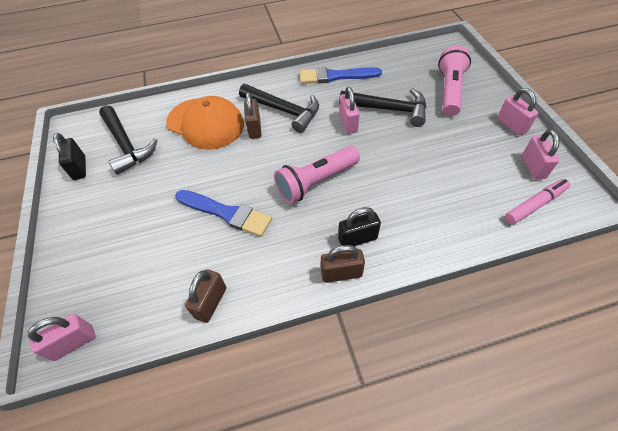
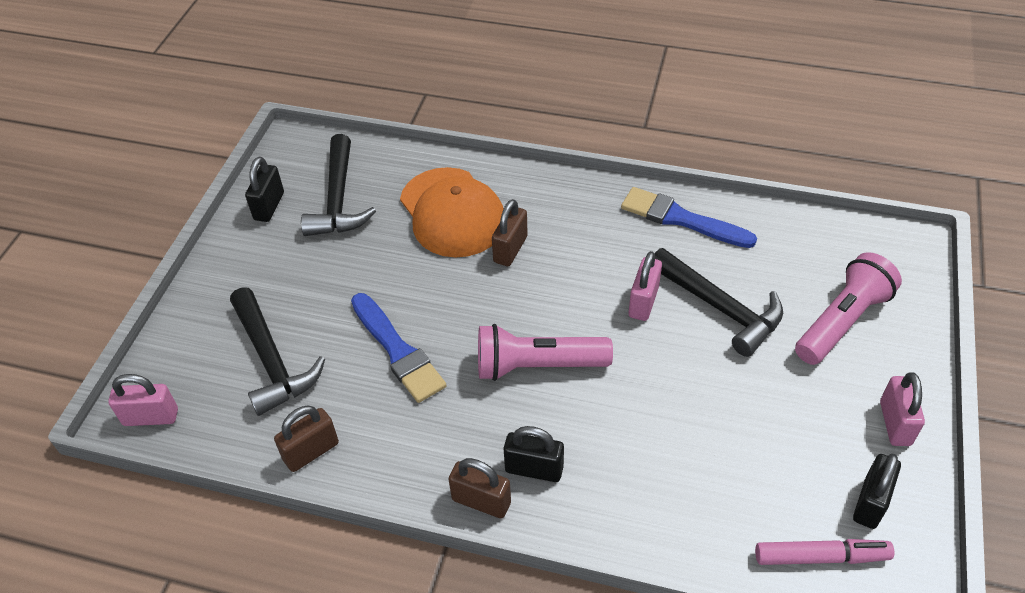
camera: 30 degrees right, 5 degrees down
(284, 111) = (567, 241): black hammer -> black hammer (272, 361)
(533, 167) = (870, 502): pink padlock -> black padlock

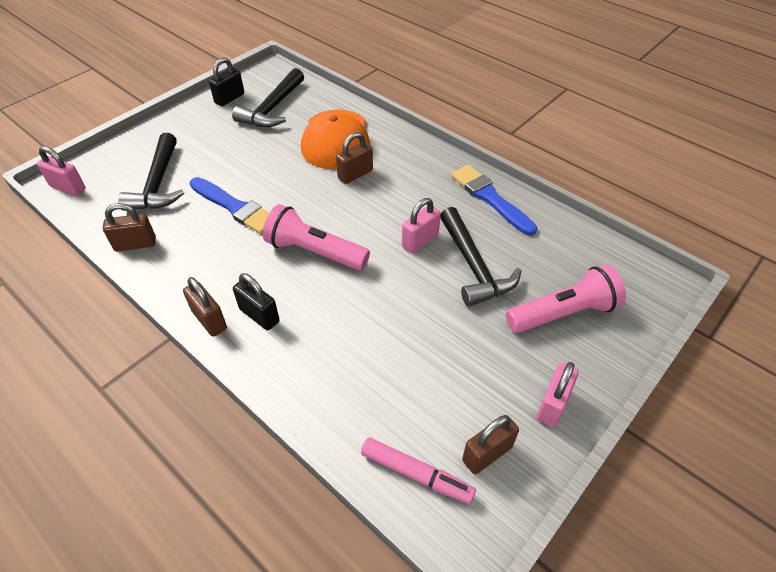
camera: 25 degrees right, 0 degrees up
(398, 351) = (235, 207): blue brush -> blue brush turned 45 degrees counterclockwise
(870, 502) = (487, 453): black padlock -> brown padlock

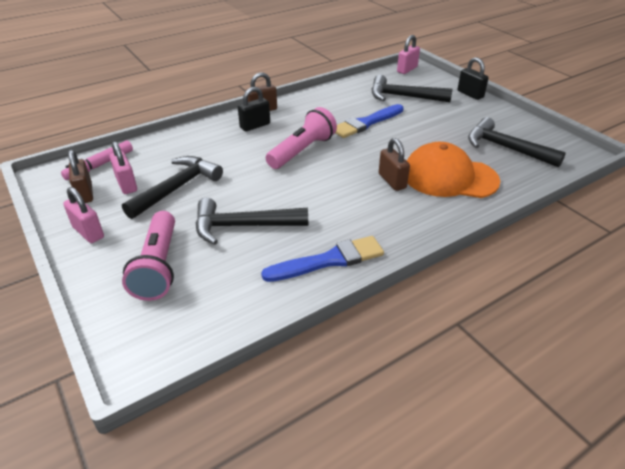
camera: 105 degrees right, 10 degrees down
(135, 244) = (342, 89): brown padlock -> none
(229, 98) = (522, 128): black padlock -> black padlock (470, 94)
(420, 241) = (289, 202): pink padlock -> pink padlock (126, 184)
(433, 349) = (177, 188): none -> black hammer

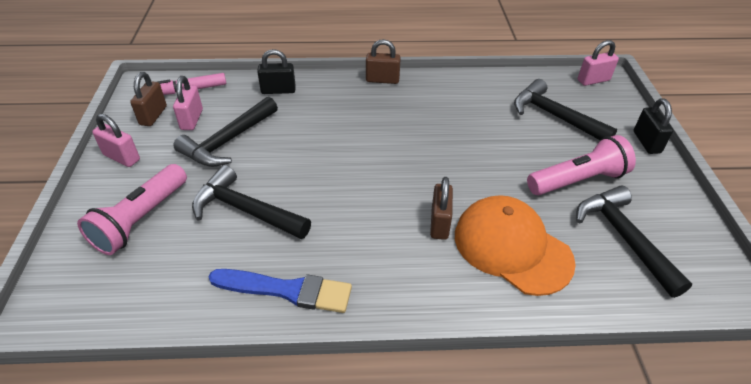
camera: 30 degrees right, 5 degrees up
(88, 232) = (122, 157): pink padlock -> pink padlock turned 45 degrees counterclockwise
(177, 188) = (228, 141): black hammer -> black hammer turned 150 degrees clockwise
(255, 126) = (359, 96): black padlock -> black padlock (278, 90)
(302, 151) = (379, 145): pink flashlight -> pink flashlight (578, 180)
(366, 123) = (478, 136): blue brush -> none

